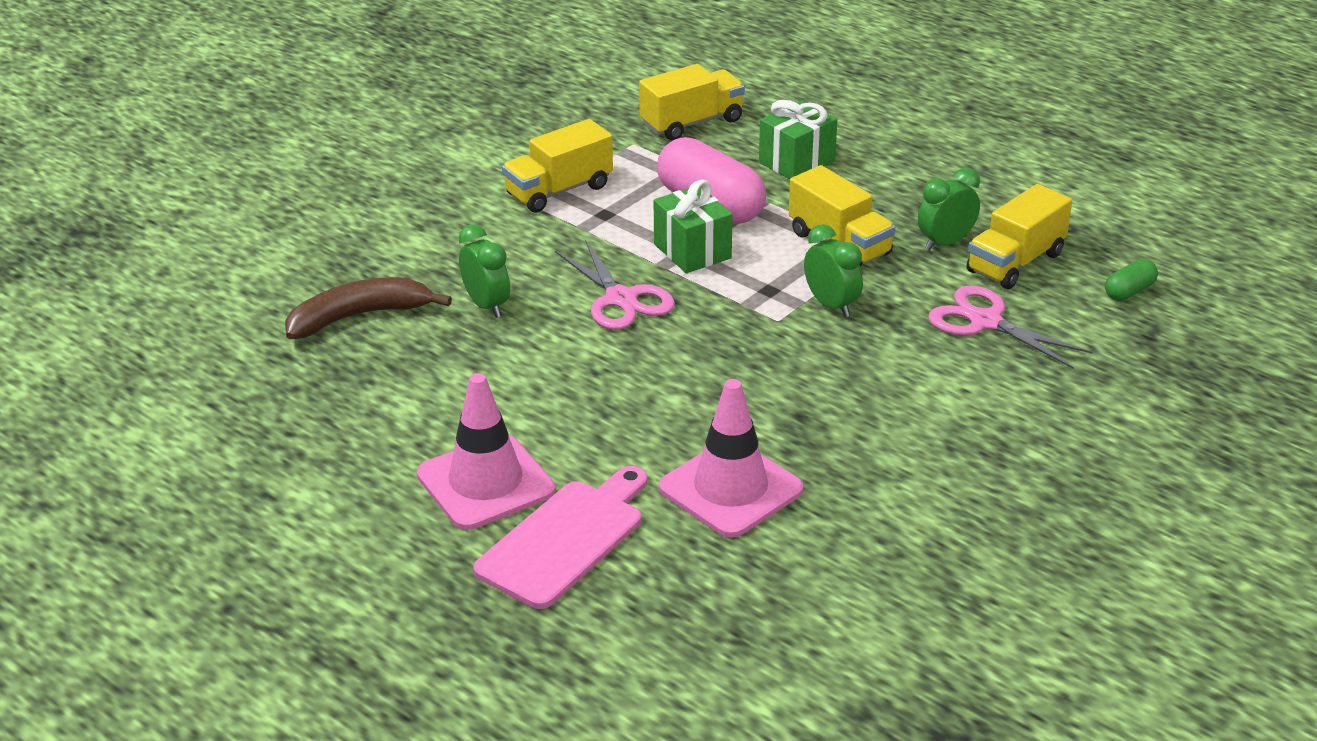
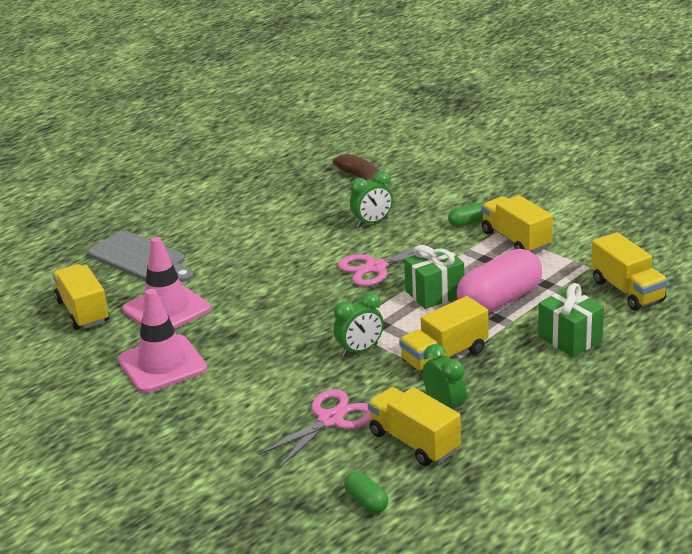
camera: 95 degrees right, 5 degrees down
(486, 483) = (196, 233): pink traffic cone -> pink traffic cone (162, 364)
(504, 226) = (468, 223): none -> green capsule
(565, 539) = (140, 258): pink cutting board -> grey cutting board
(736, 583) = (83, 311): none -> yellow truck

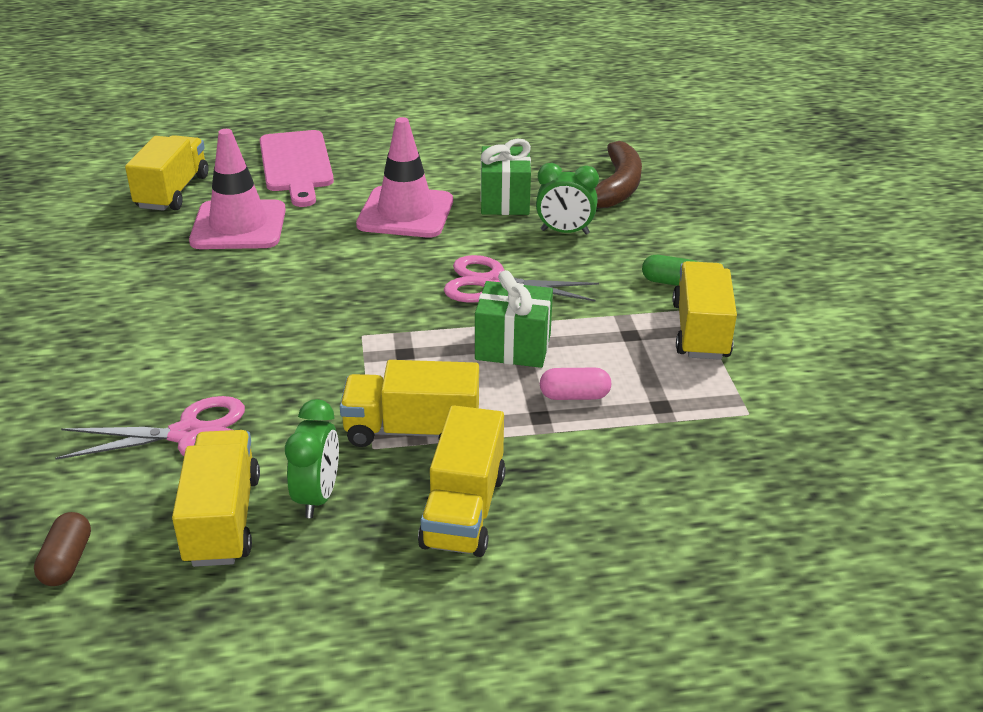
camera: 35 degrees right, 5 degrees up
(140, 258) = (296, 165): grey cutting board -> pink cutting board
(162, 364) = (148, 279): pink traffic cone -> pink traffic cone (405, 213)
(360, 350) = (338, 370): green clock -> none
(366, 501) = (67, 561): green capsule -> brown capsule
(499, 300) = (574, 396): pink capsule -> pink capsule, size x0.46
(570, 339) = (588, 497): green gift -> green gift (504, 201)
(627, 291) = (756, 474): yellow truck -> yellow truck (463, 510)

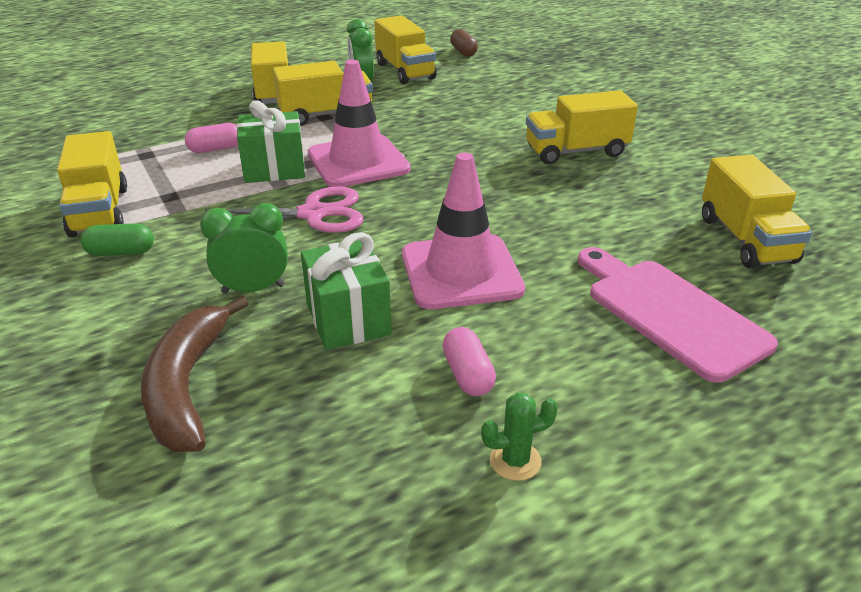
camera: 160 degrees right, 0 degrees up
(180, 298) = (576, 151): none -> yellow truck
(188, 434) = (464, 92): pink scissors -> none
(238, 226) = (620, 218): pink traffic cone -> pink traffic cone (358, 162)
(449, 162) = (468, 374): none -> pink capsule
(454, 131) = (515, 461): none -> green cactus

